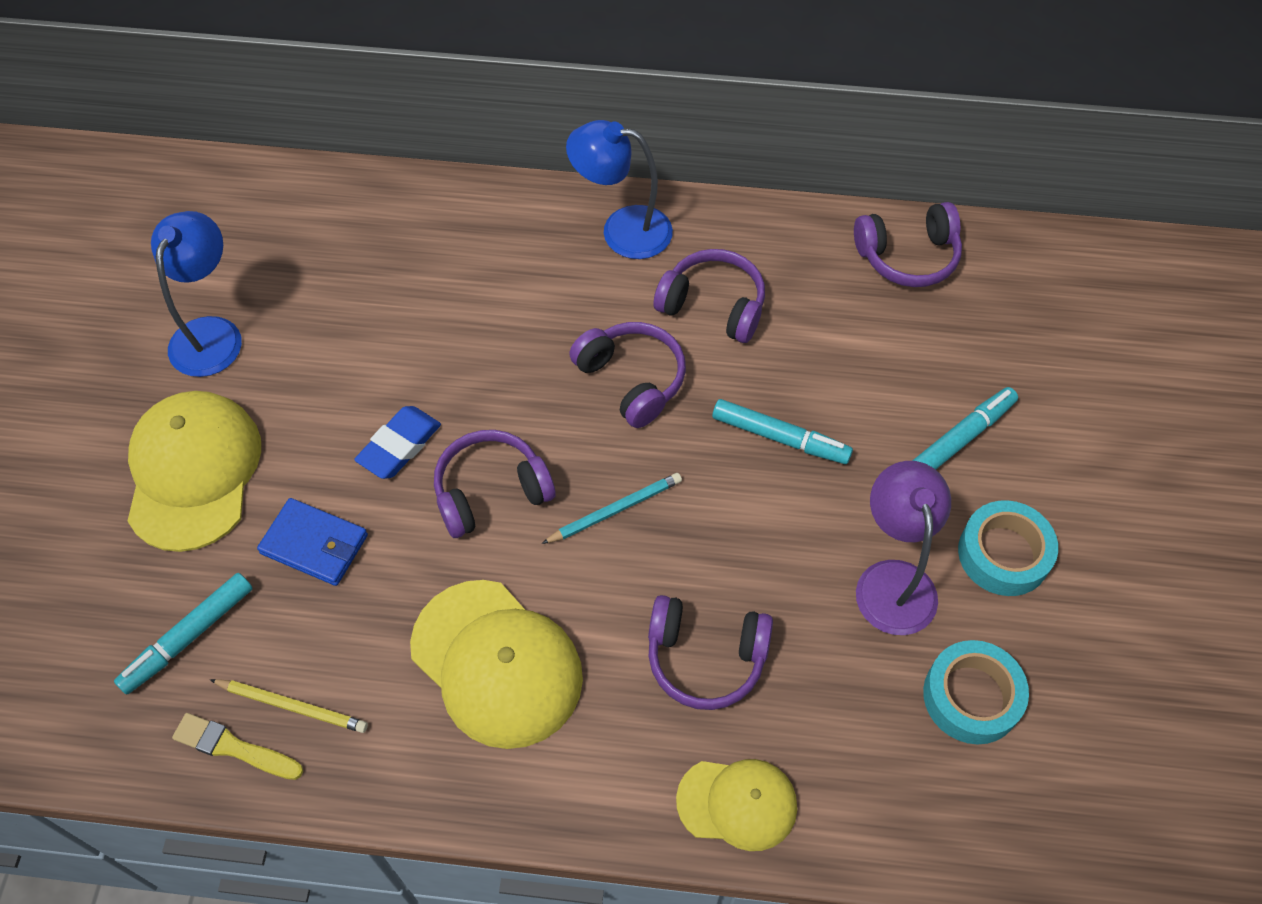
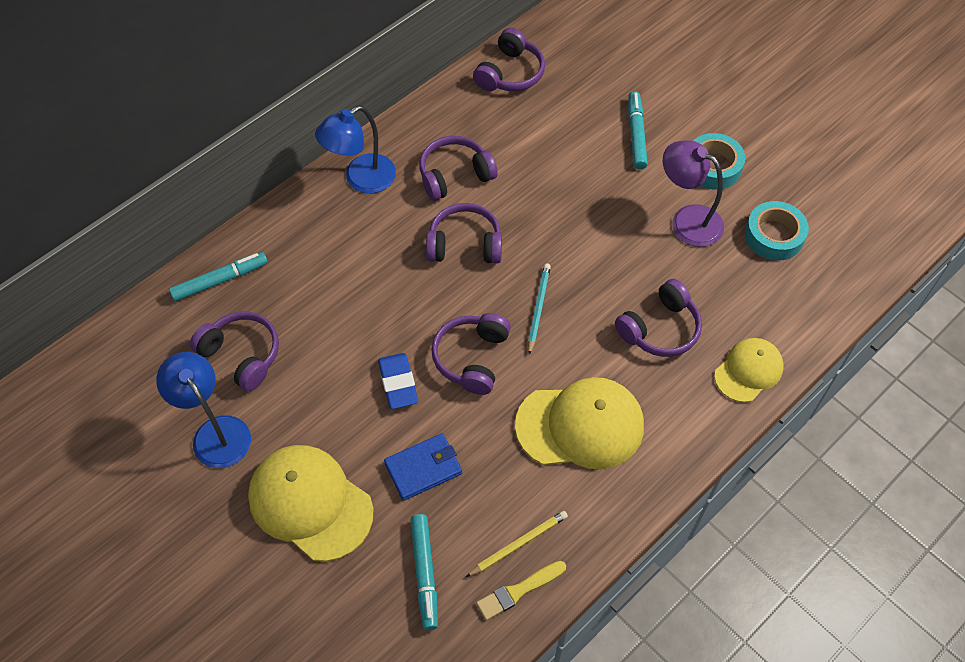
camera: 50 degrees left, 0 degrees up
(317, 289) = (242, 355): none -> purple headphones
(780, 438) = (564, 206): turquoise marker -> turquoise marker (220, 280)

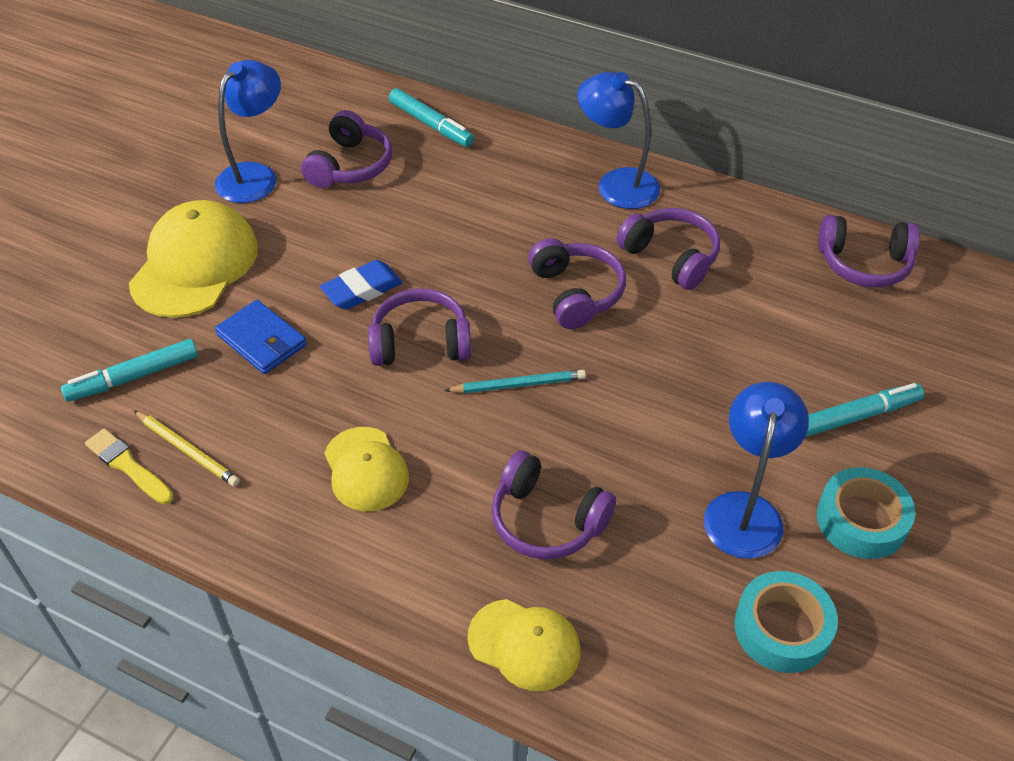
camera: 70 degrees right, 10 degrees down
(580, 425) = (366, 469): yellow cap -> yellow cap, size x0.60
(687, 220) = (745, 510): purple lamp -> blue lamp

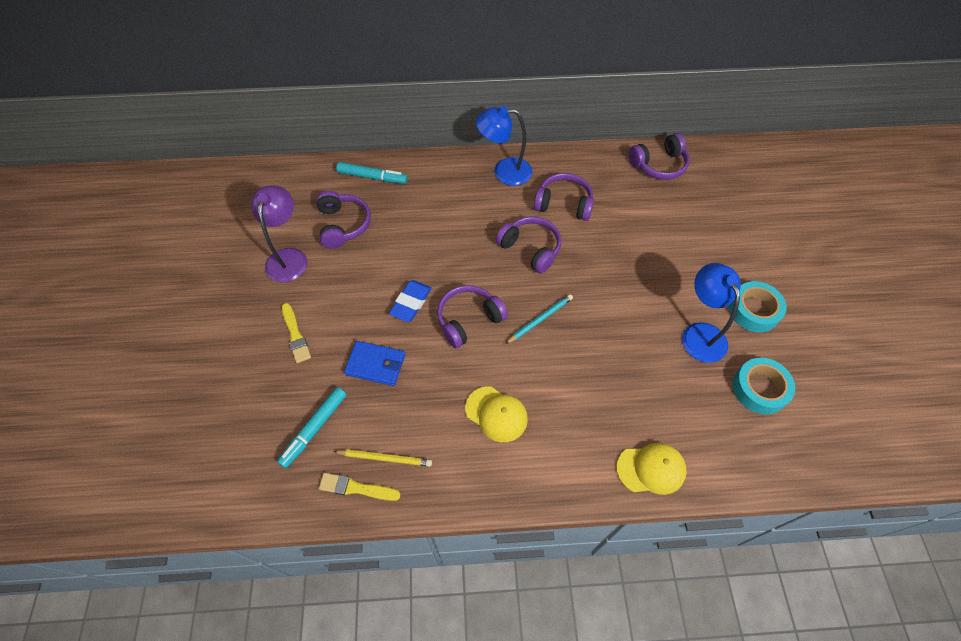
camera: 30 degrees left, 10 degrees up
(194, 265) = (295, 335): yellow cap -> yellow brush
(255, 175) = (288, 257): blue lamp -> purple lamp
(547, 520) = (611, 392): purple headphones -> none
(857, 416) = (713, 254): turquoise marker -> none

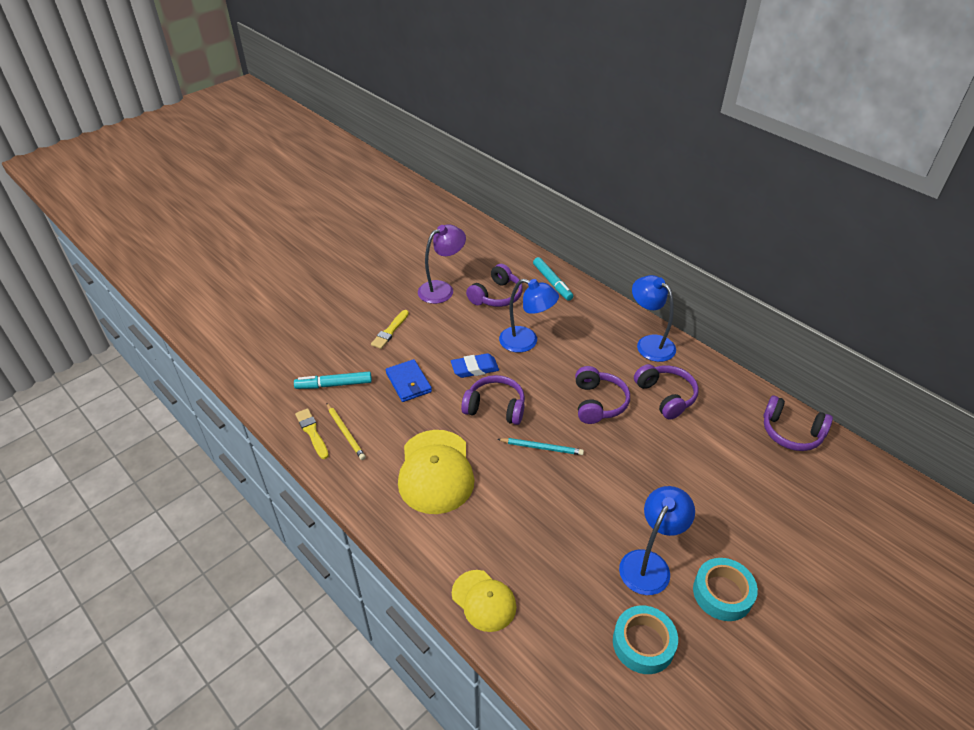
camera: 50 degrees right, 15 degrees down
(419, 245) = (526, 342): none -> blue lamp
(496, 414) = (436, 471): yellow cap -> yellow cap, size x1.65

